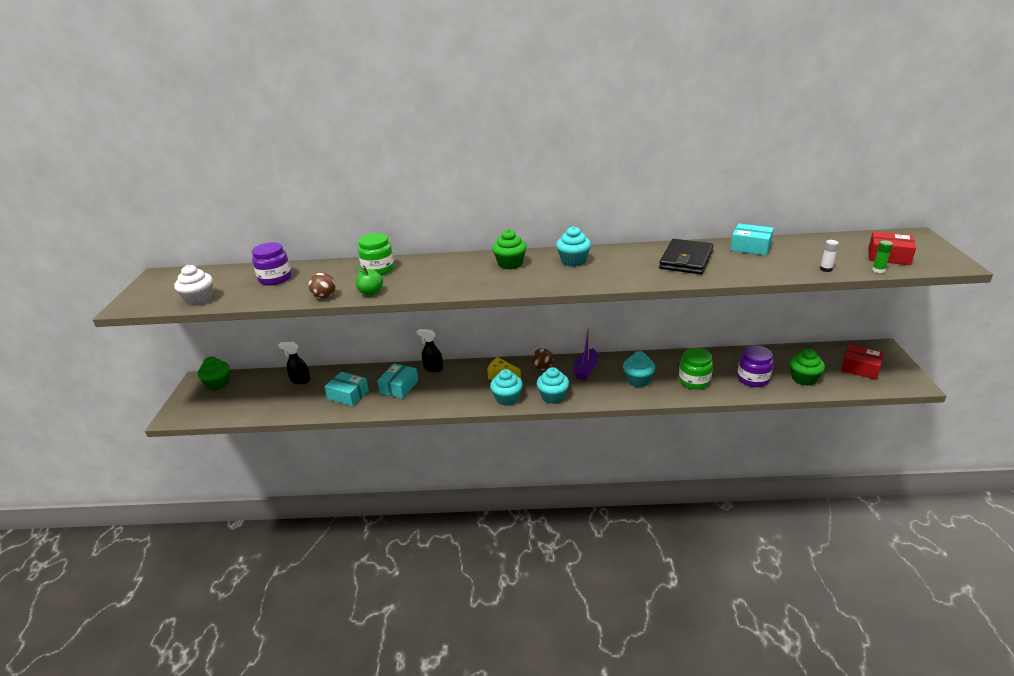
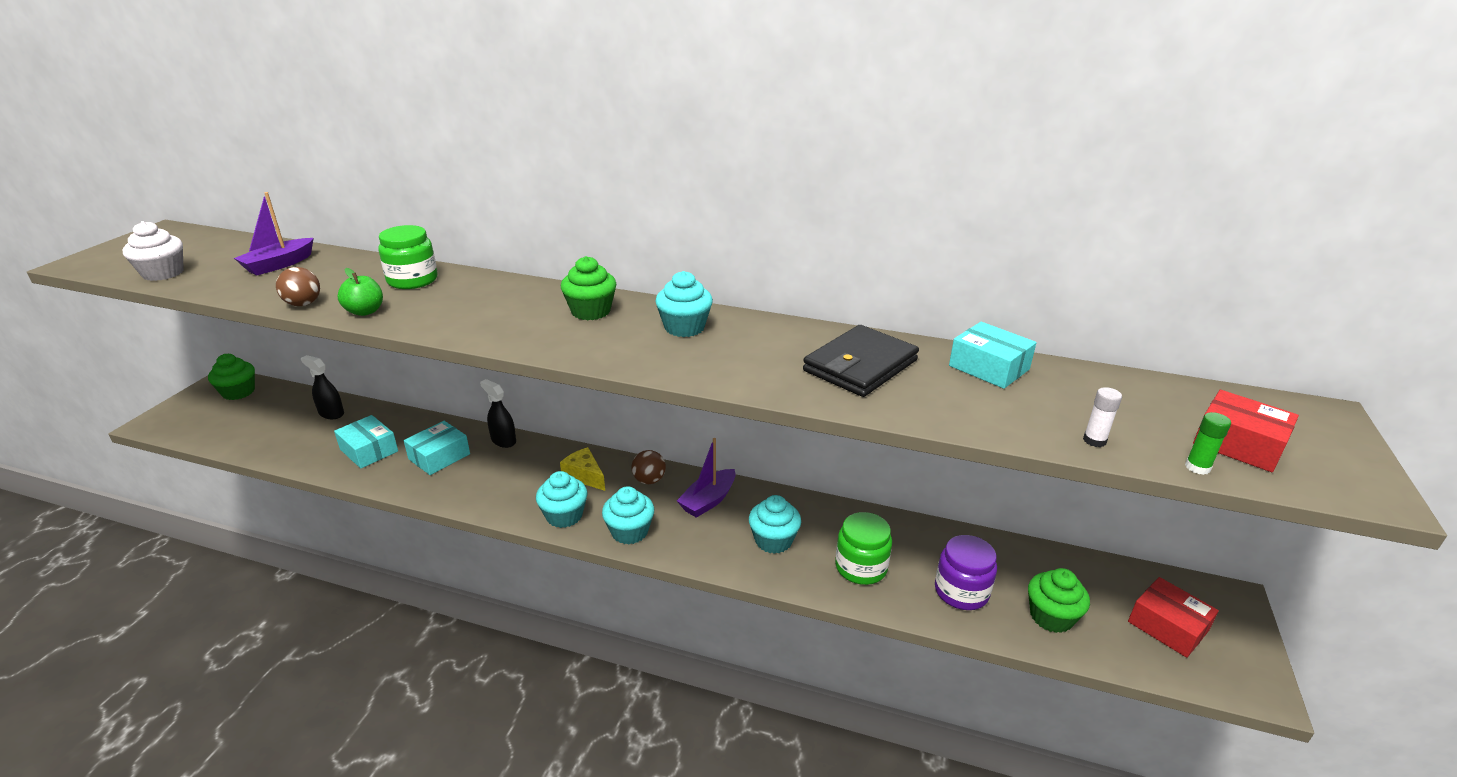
camera: 15 degrees right, 0 degrees up
(275, 278) = (279, 265): purple jar -> purple boat

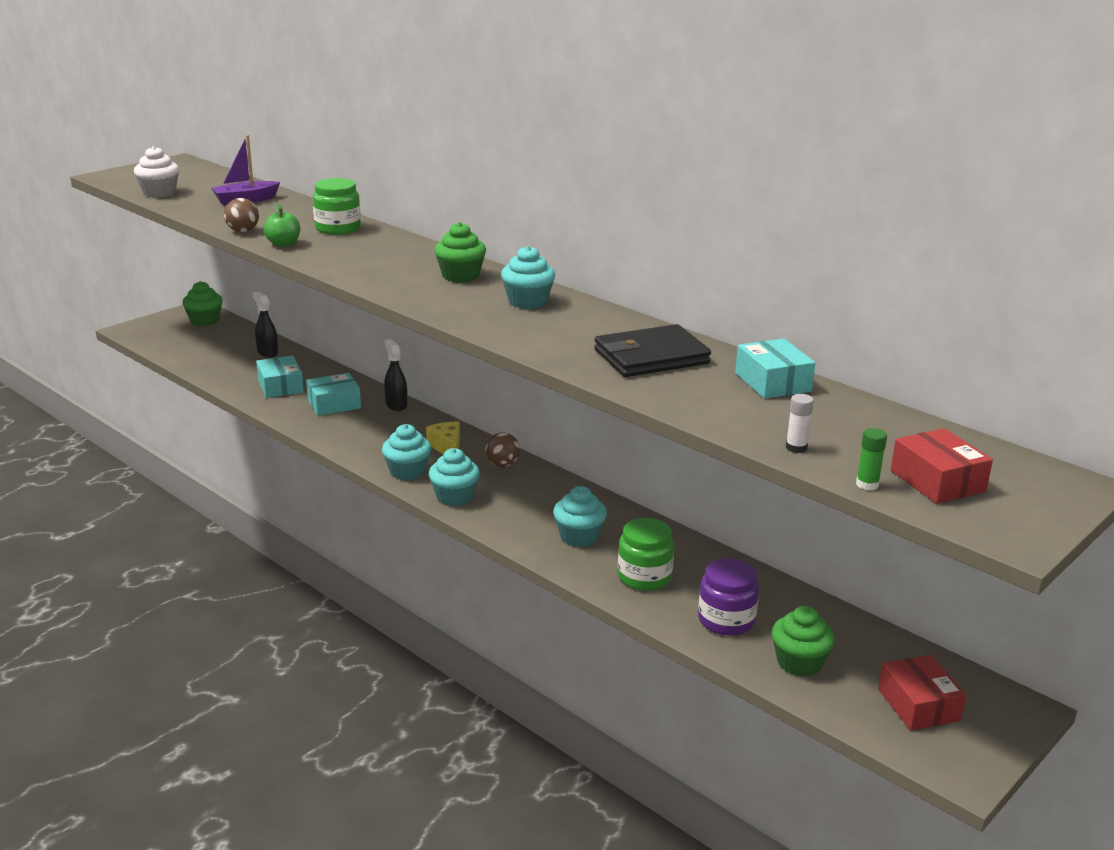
camera: 25 degrees right, 5 degrees down
(708, 501) = (544, 493): purple boat -> none

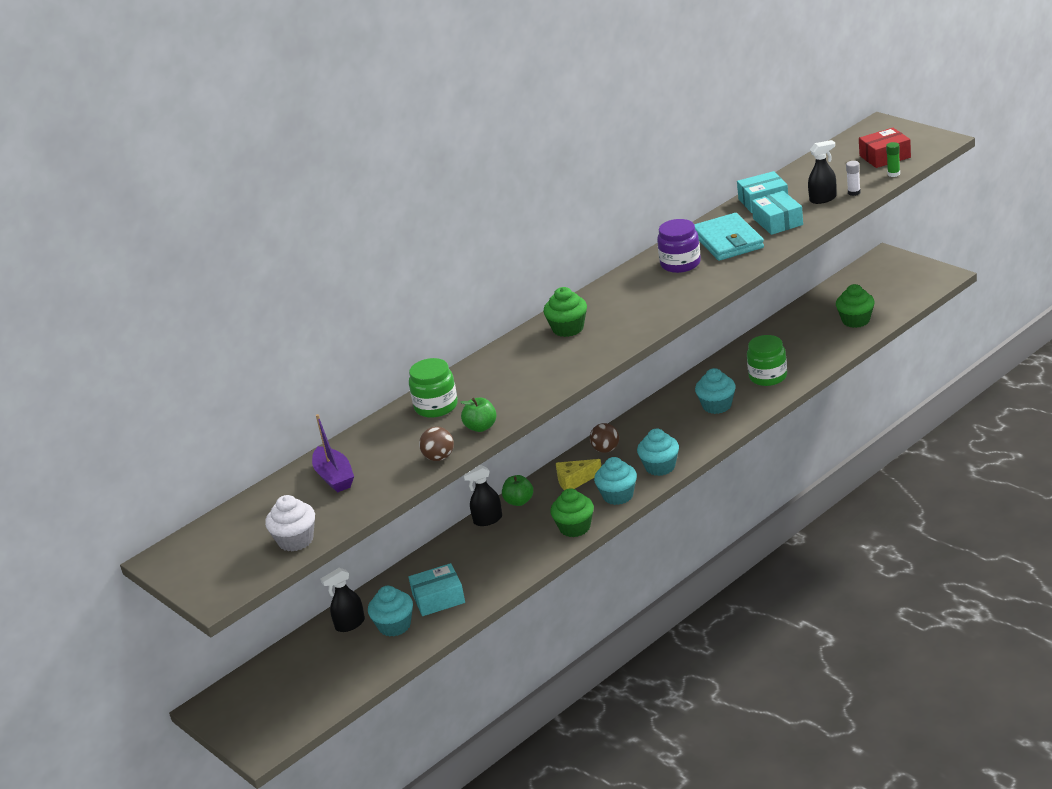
camera: 80 degrees left, 5 degrees up
(204, 320) = (246, 692): green cupcake -> green cupcake (575, 528)
(334, 404) = (483, 557): turquoise box -> turquoise box (778, 222)
(421, 419) = (519, 501): none -> green apple
(527, 302) = (626, 294): turquoise cupcake -> turquoise cupcake (394, 626)
(651, 357) = (727, 241): black wallet -> turquoise wallet
(726, 620) = (815, 345): purple jar -> purple jar (680, 264)
(775, 423) = (823, 199): none -> black spray bottle
(918, 705) = (888, 285): red box -> none

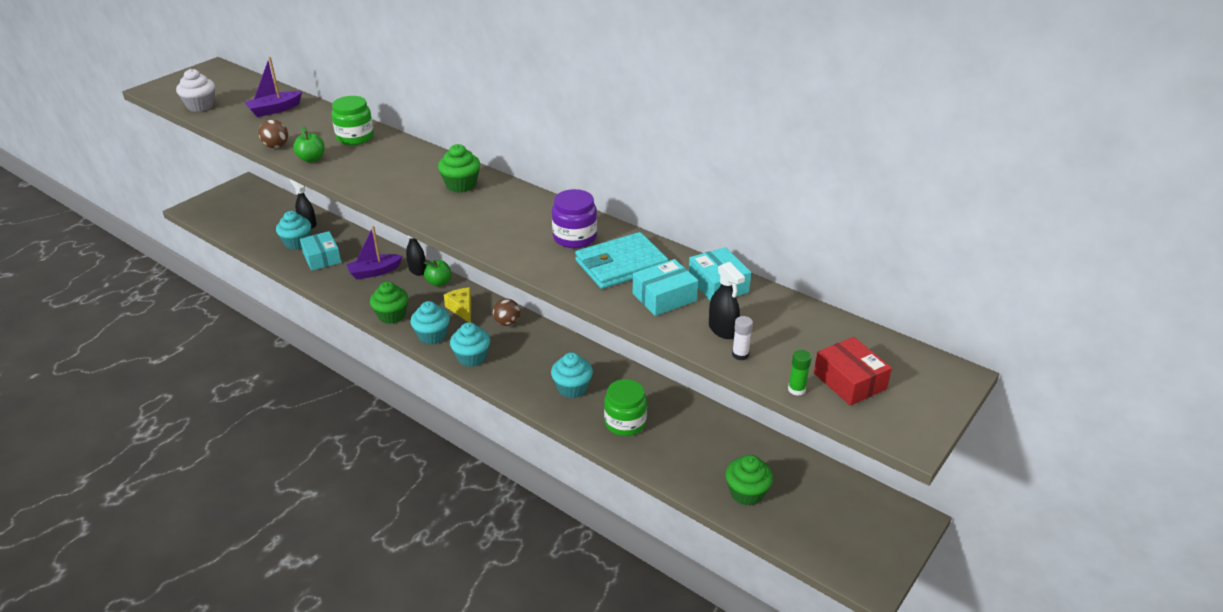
camera: 75 degrees right, 5 degrees up
(483, 552) = (374, 272): none -> purple boat

